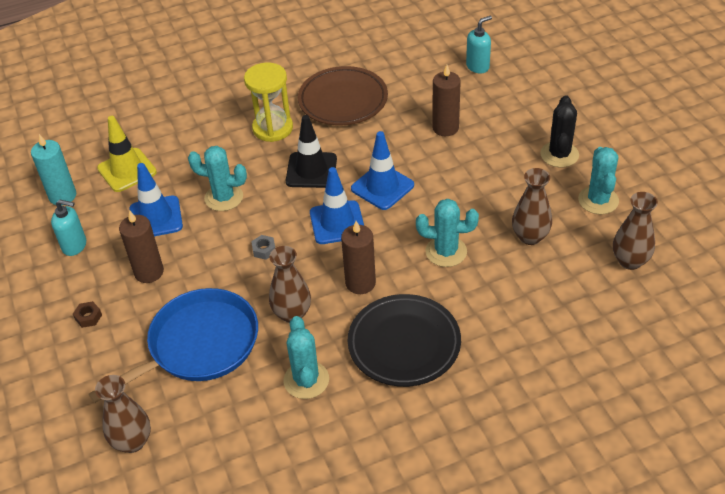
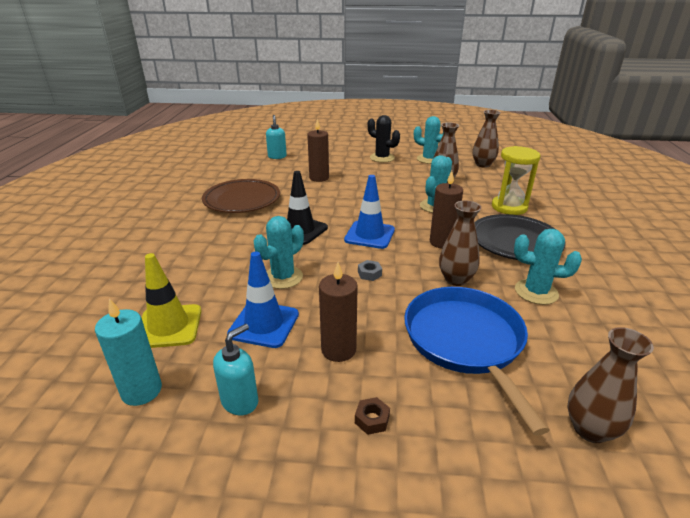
camera: 65 degrees left, 15 degrees down
(272, 128) = (229, 233): yellow hourglass -> yellow hourglass (509, 207)
(382, 187) = (350, 210): blue traffic cone -> none

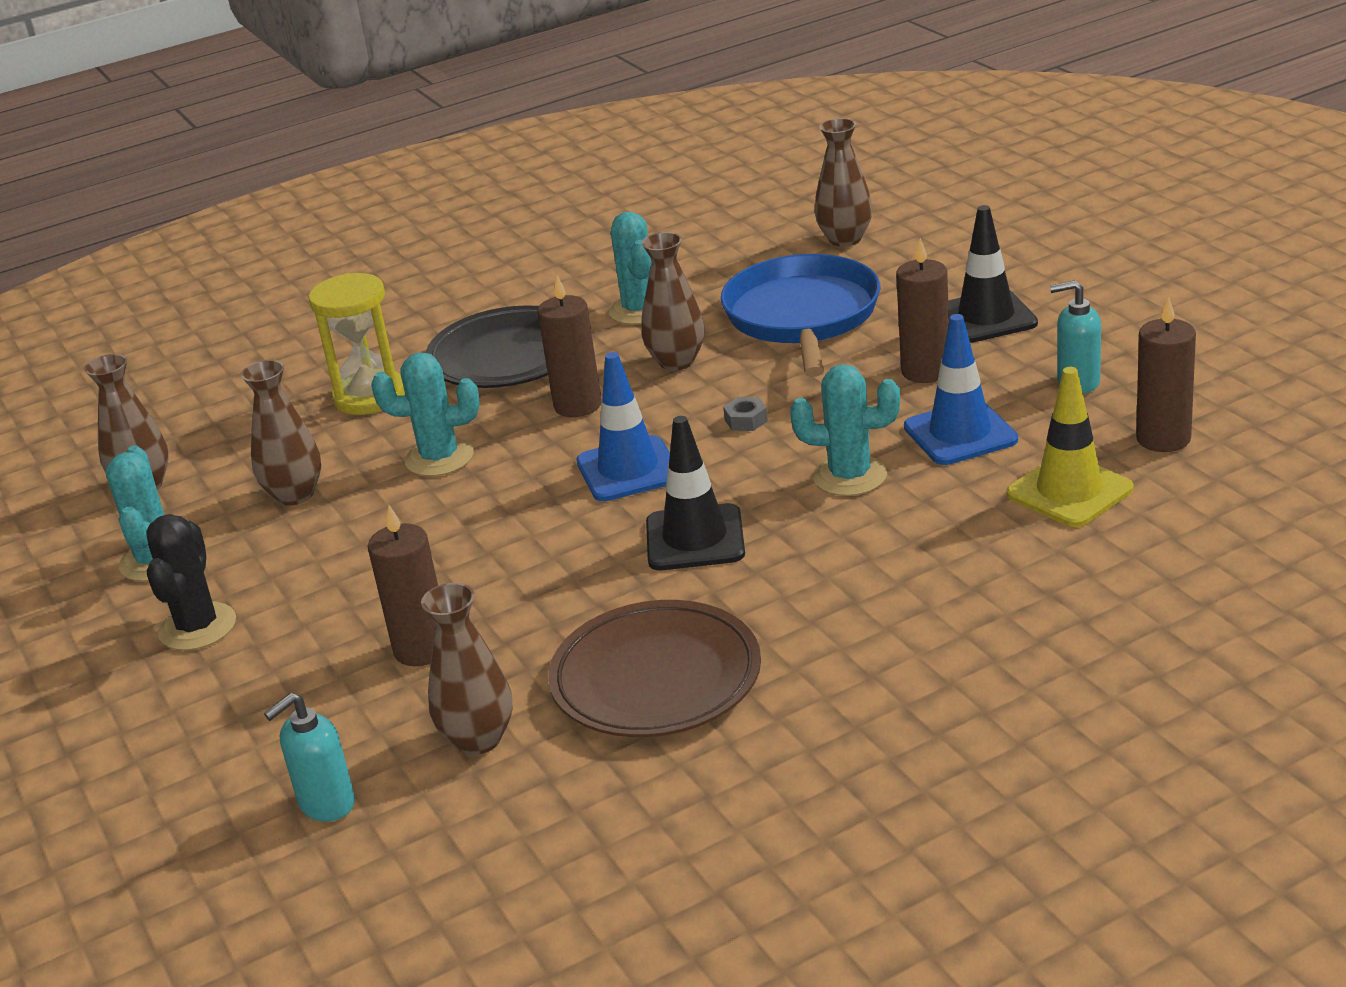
camera: 120 degrees left, 0 degrees up
(141, 391) = (1163, 439): turquoise candle -> brown candle
(266, 174) = (478, 739): none -> brown vase
(372, 419) = (986, 317): brown nut -> black traffic cone
(465, 341) = (802, 317): blue pan -> blue pan turned 135 degrees clockwise

